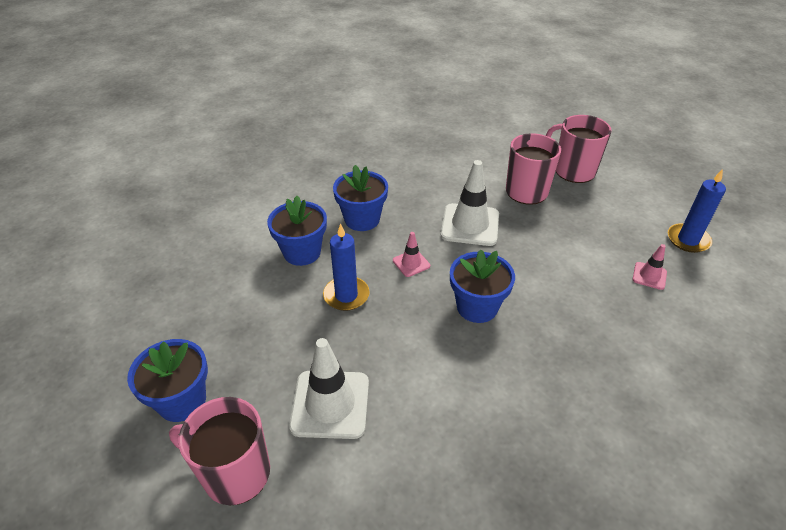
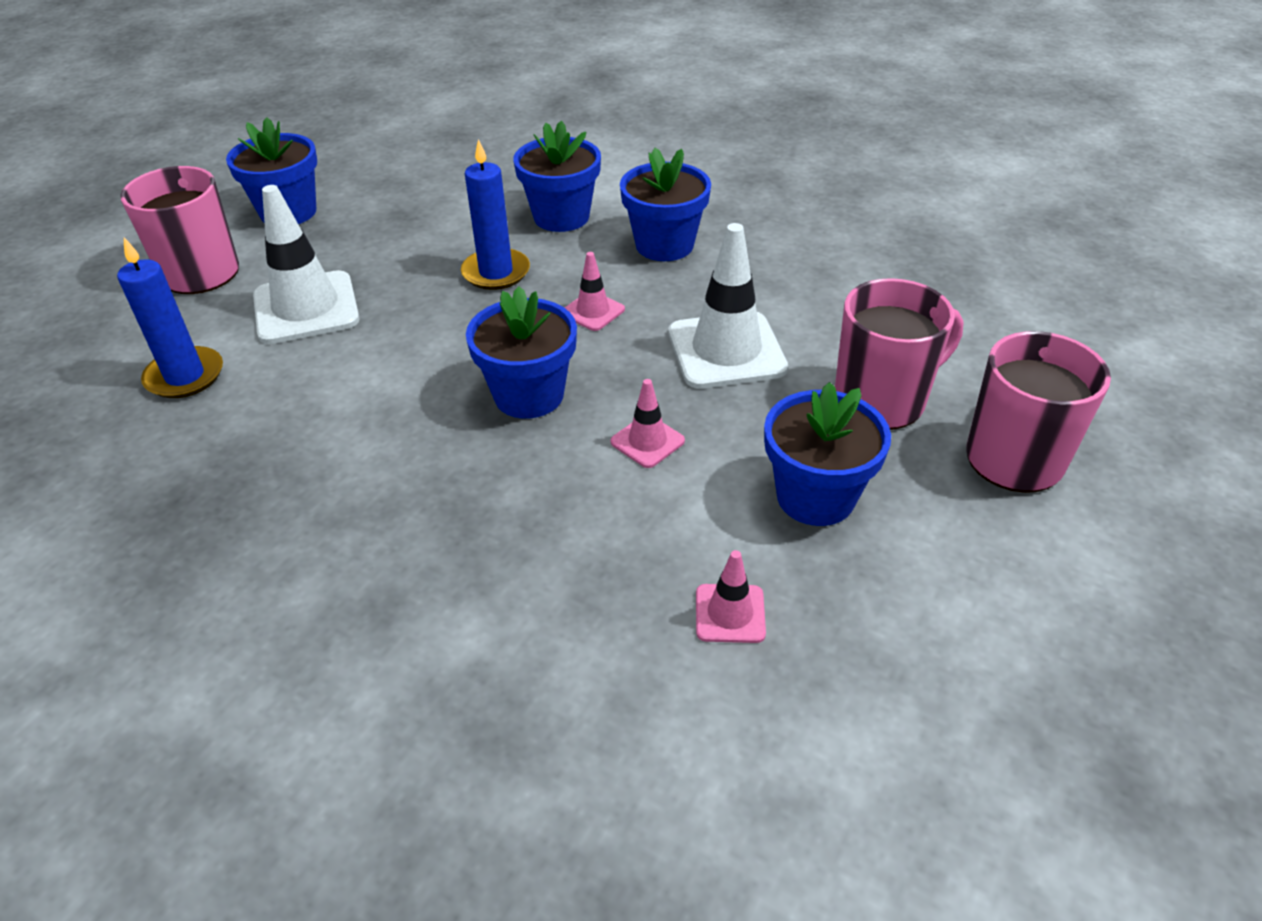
camera: 70 degrees right, 0 degrees up
(531, 271) = (647, 441): none -> pink traffic cone
(583, 230) = (815, 497): none -> blue flower pot
(688, 240) = (904, 680): blue candle -> blue candle (185, 376)

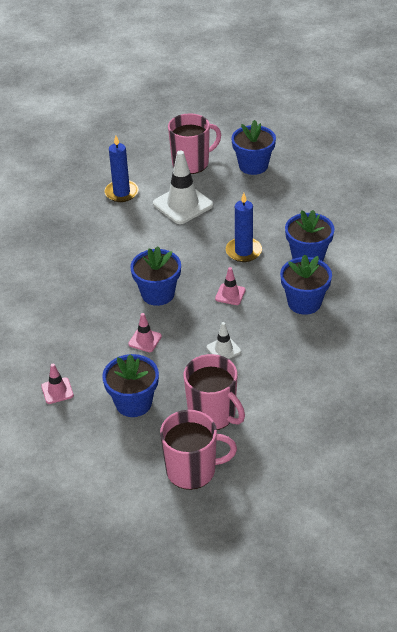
camera: 70 degrees right, 0 degrees up
(726, 350) = (223, 349): white traffic cone -> white traffic cone, size x0.50

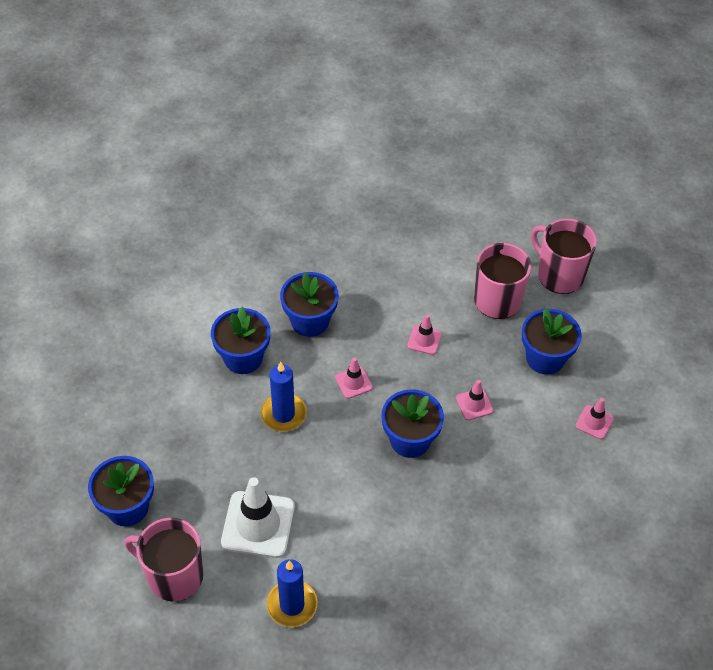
camera: 135 degrees left, 10 degrees up
(223, 349) = (424, 340): white traffic cone -> pink traffic cone

